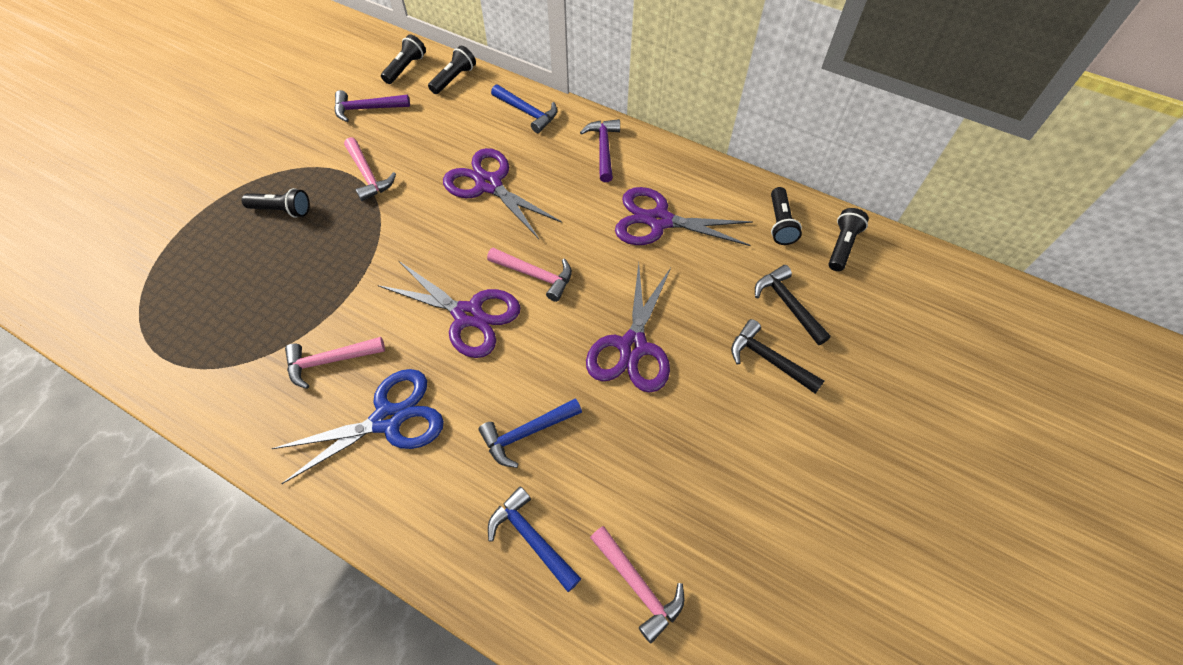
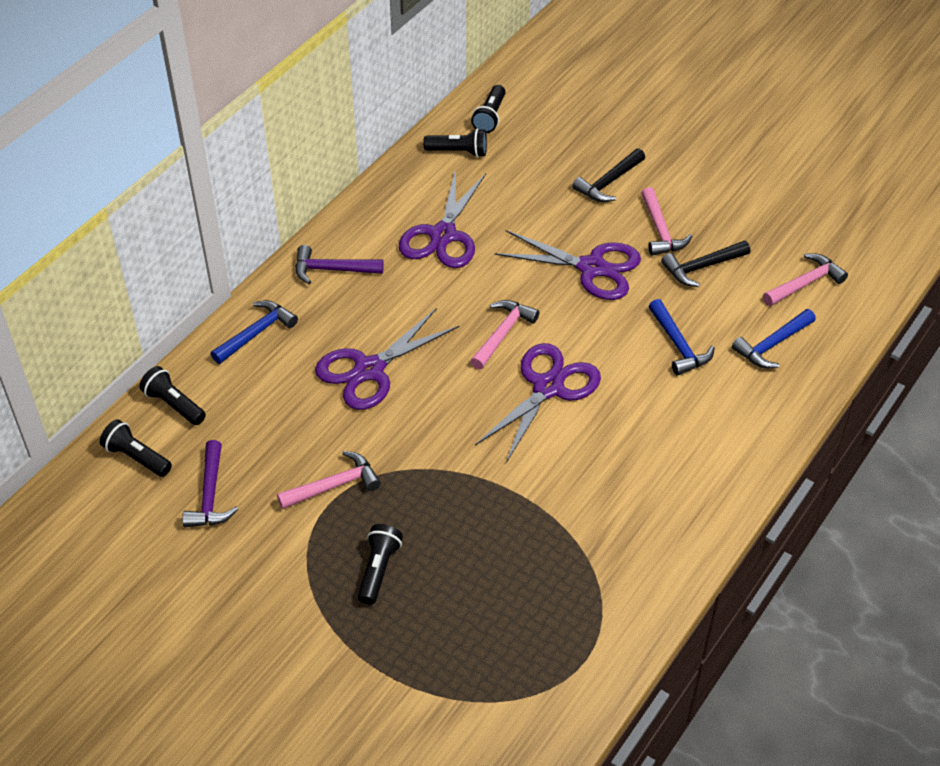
camera: 85 degrees left, 10 degrees down
(330, 361) = (597, 499): pink hammer -> pink hammer (660, 230)
(388, 419) = (664, 447): blue scissors -> none
(788, 304) = (552, 162): black hammer -> black hammer (702, 267)
(842, 246) = (490, 117): black flashlight -> black flashlight turned 105 degrees counterclockwise

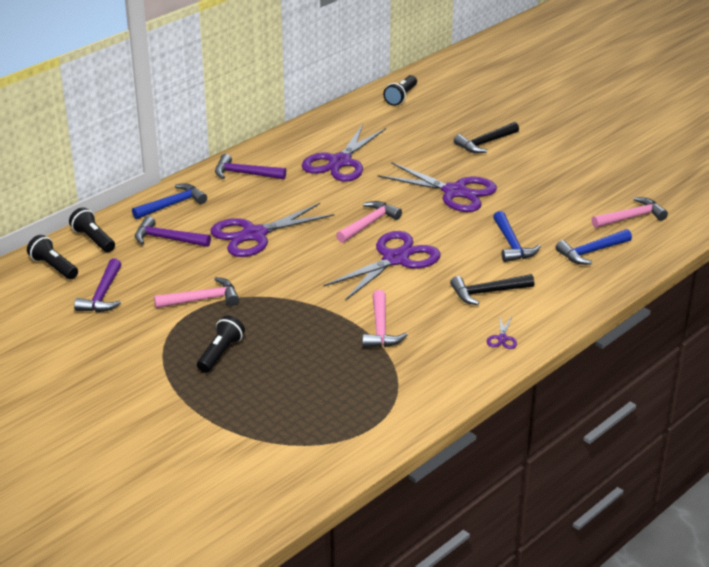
camera: 10 degrees right, 15 degrees down
(265, 391) = (167, 239): none -> purple hammer
(458, 152) = (368, 115): black flashlight -> none
(660, 230) = (518, 175): pink hammer -> pink hammer (380, 329)
(702, 267) = (546, 200): black hammer -> black hammer (487, 292)
(702, 497) = (502, 338): none -> purple scissors

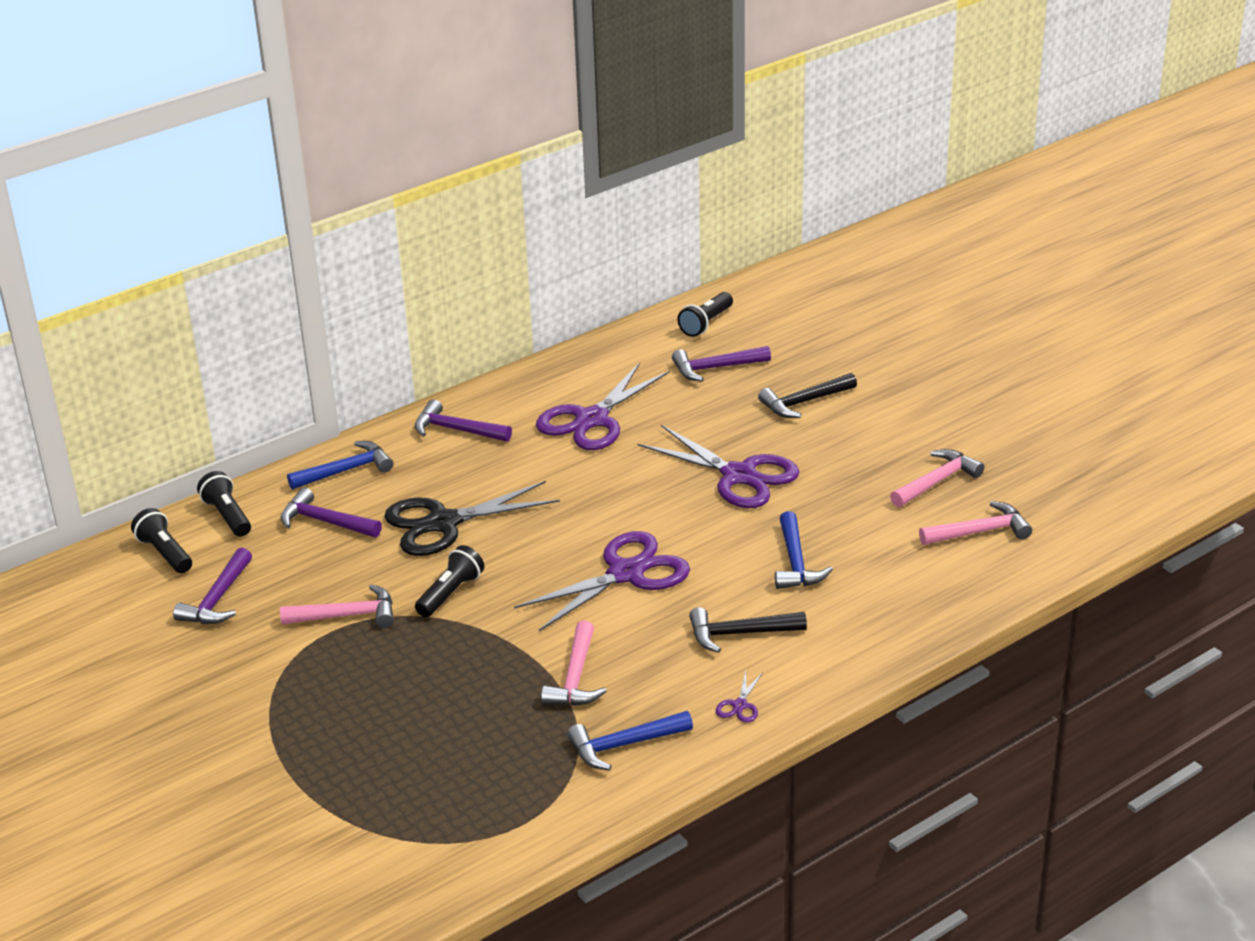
camera: 10 degrees right, 0 degrees up
(220, 353) = (349, 697): black flashlight -> black flashlight (450, 593)
(254, 234) = (443, 523): purple scissors -> black scissors
(369, 224) = (605, 517): pink hammer -> pink hammer (937, 482)
(416, 125) = (715, 368): none -> purple hammer
(591, 252) = (906, 581): blue hammer -> blue hammer (624, 745)

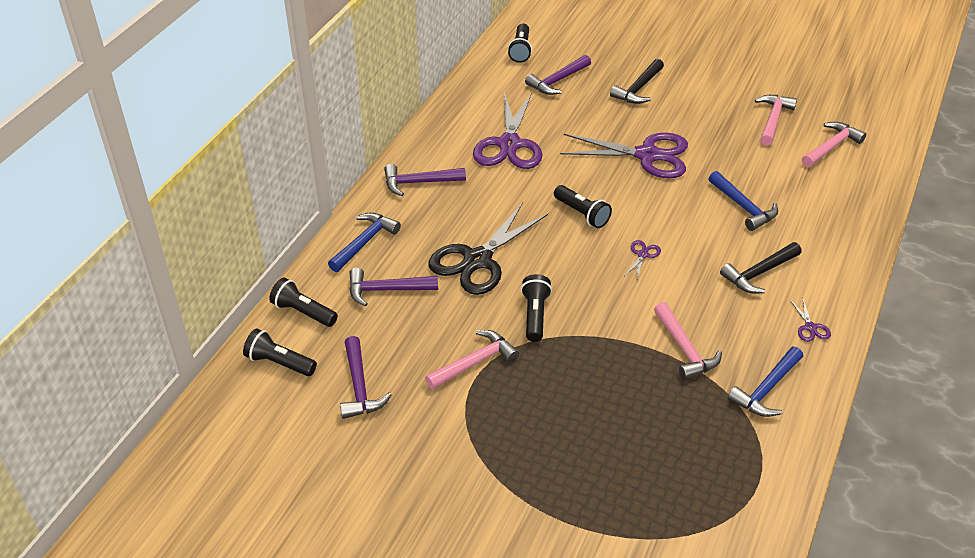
camera: 30 degrees left, 10 degrees up
(601, 513) = (582, 214): none -> black flashlight
(626, 574) = (642, 255): purple scissors -> purple scissors, size x0.40

